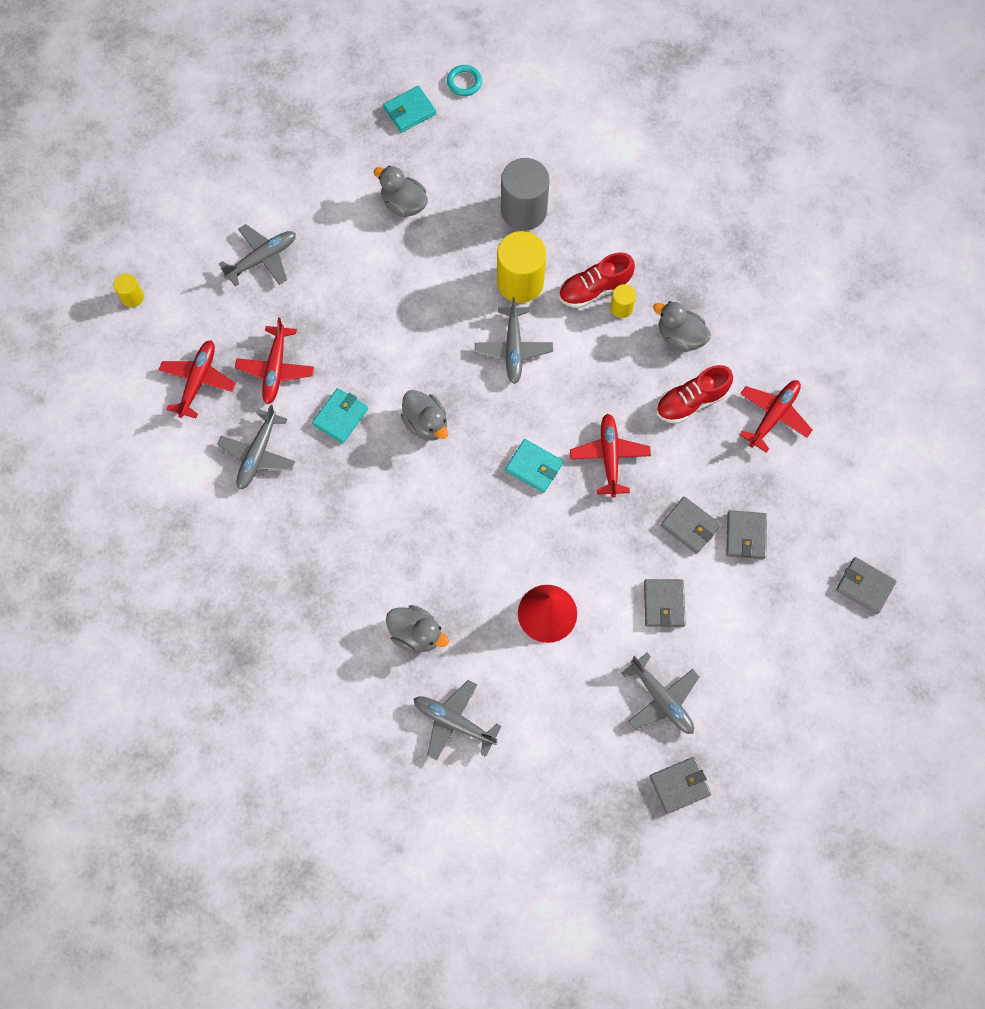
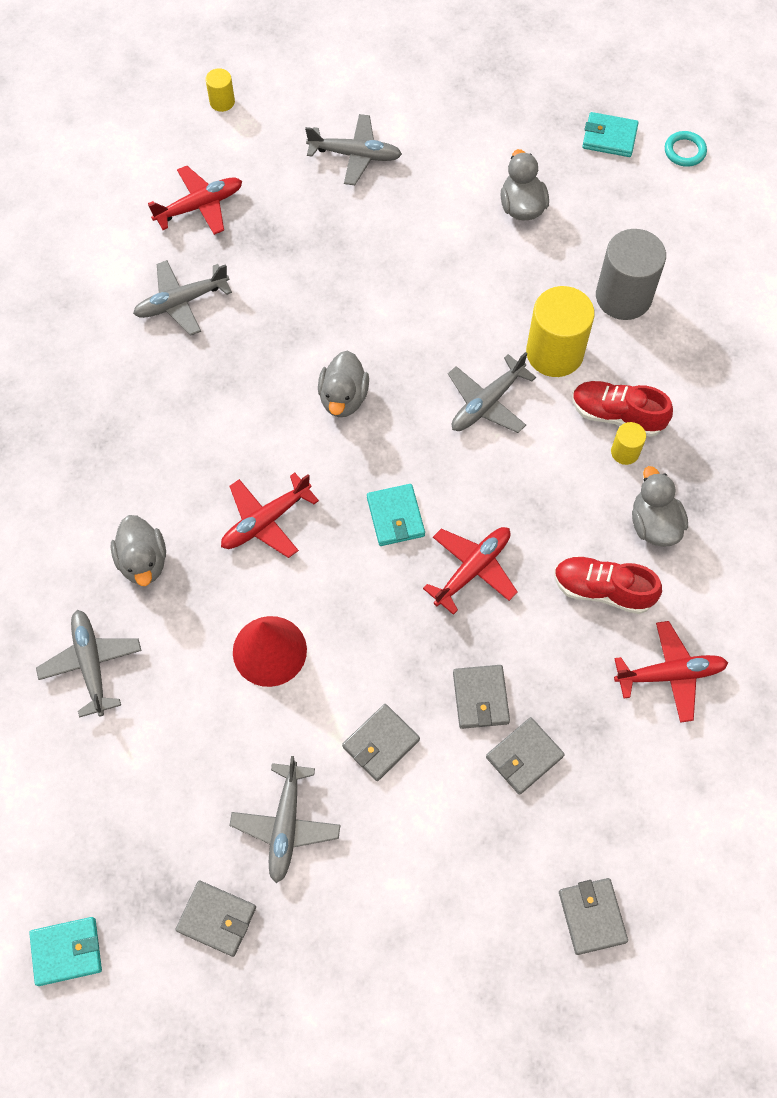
camera: 45 degrees right, 5 degrees down
(276, 369) = (270, 248): red plane -> red plane (266, 521)
(340, 417) = (279, 330): turquoise wallet -> turquoise wallet (67, 951)

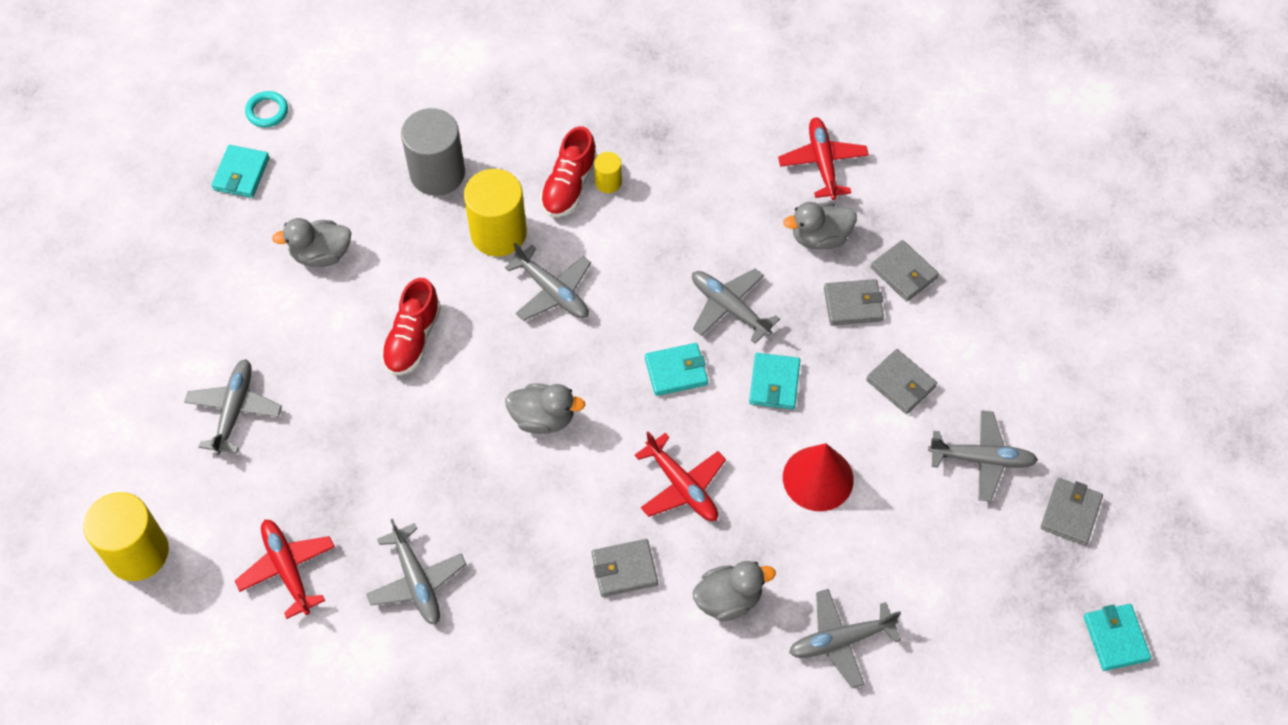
camera: 90 degrees left, 5 degrees down
(222, 102) = (137, 552): yellow cylinder -> yellow cylinder, size x2.08
(381, 612) = (774, 383): none -> turquoise wallet
(472, 569) = (729, 308): red plane -> grey plane
(592, 916) = (1032, 230): grey wallet -> grey wallet (624, 569)
(602, 590) = (746, 207): red shoe -> red shoe (412, 339)
(654, 524) = (681, 165): grey duck -> grey duck (820, 237)

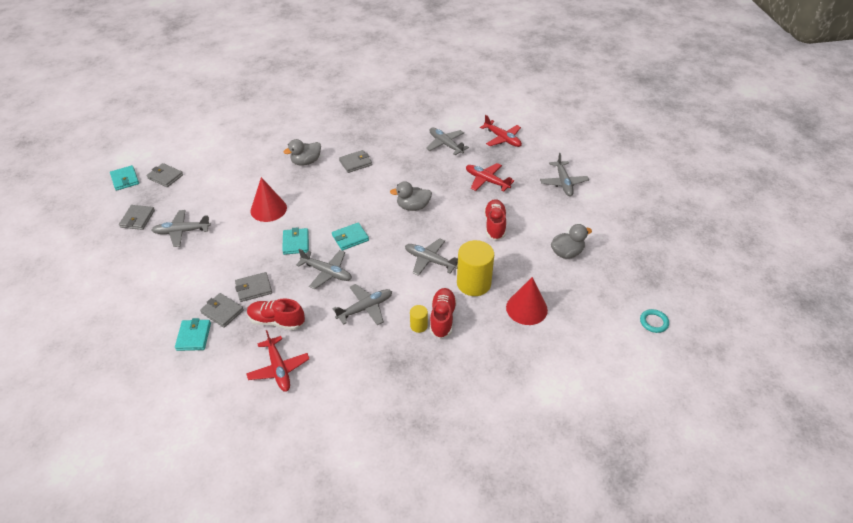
camera: 165 degrees right, 15 degrees down
(137, 552) = (568, 133): yellow cylinder -> none
(241, 174) = (641, 283): turquoise wallet -> turquoise wallet (193, 336)
(437, 173) = (526, 308): grey cylinder -> red cone
(682, 486) = (336, 194): red plane -> red plane (487, 181)
(820, 237) = (276, 321): grey duck -> red shoe
(841, 640) = (253, 158): grey plane -> grey plane (365, 308)
(901, 383) = (225, 256): grey wallet -> grey wallet (165, 177)

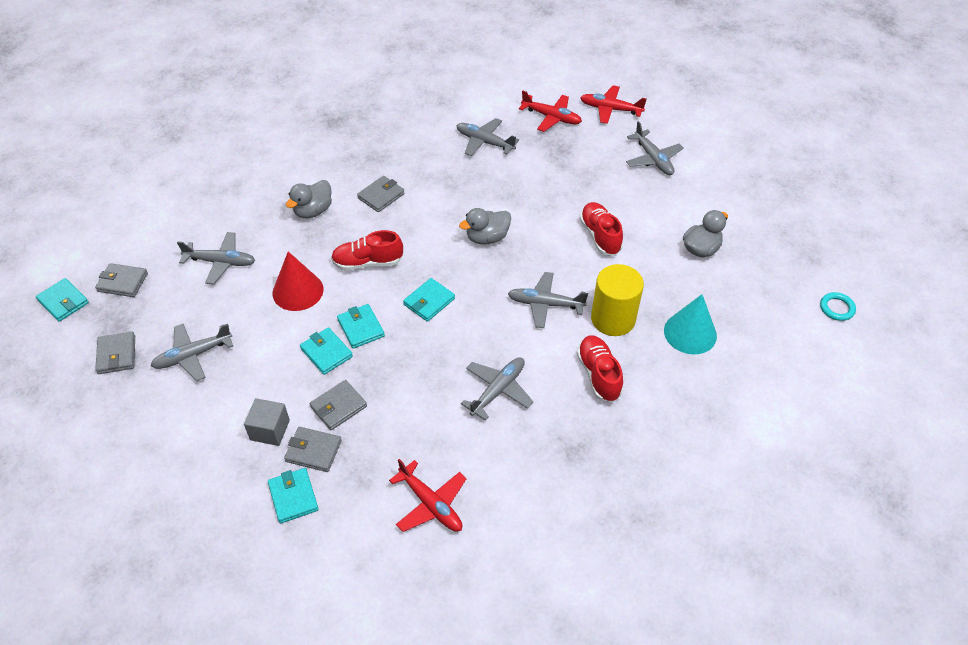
camera: 20 degrees left, 5 degrees up
(202, 290) = (270, 430): none -> grey cube
(265, 252) = (326, 353): none -> turquoise wallet
(276, 321) = (393, 442): red shoe -> red shoe (368, 262)
(327, 272) = (423, 357): grey plane -> grey plane (220, 262)
(418, 325) = (575, 393): yellow cylinder -> none
(487, 181) = (561, 179): red plane -> red plane (610, 109)
(526, 308) = (690, 333): red cone -> turquoise cone

